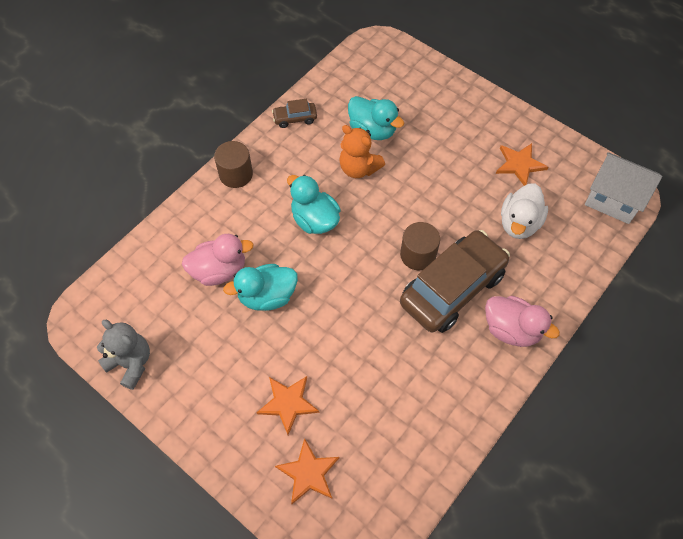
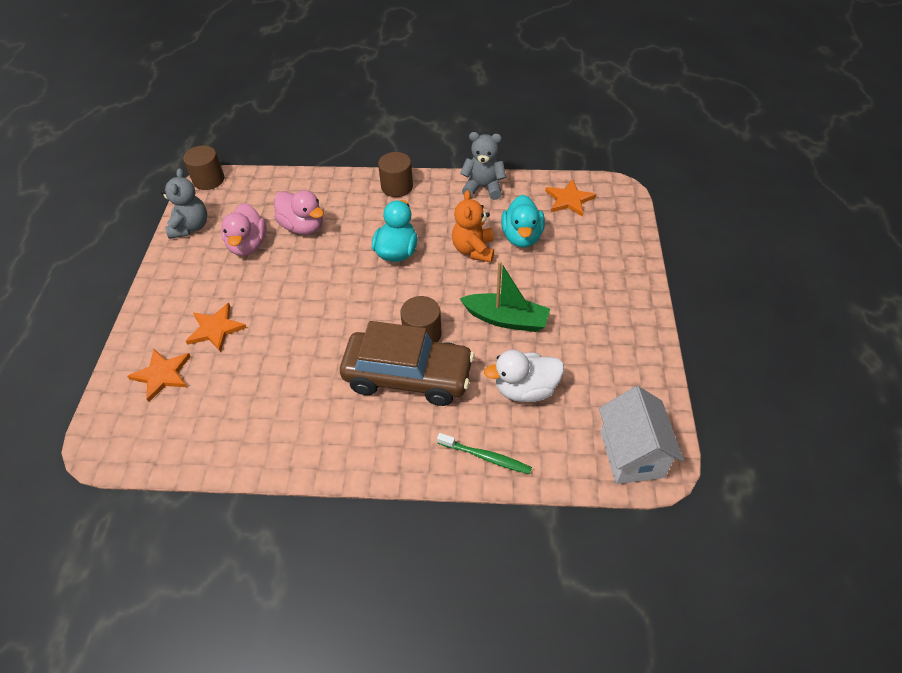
camera: 55 degrees right, 10 degrees down
(75, 315) = (208, 180): none -> brown cylinder
(267, 296) = (302, 264): turquoise duck -> none
(295, 118) = (483, 187): brown car -> grey teddy bear
(446, 193) = (506, 319): none -> green boat
(511, 329) = (401, 444): pink duck -> pink duck (248, 245)
(519, 164) = (594, 355): orange star -> orange star (569, 200)
(559, 283) = (486, 457): none -> green toothbrush

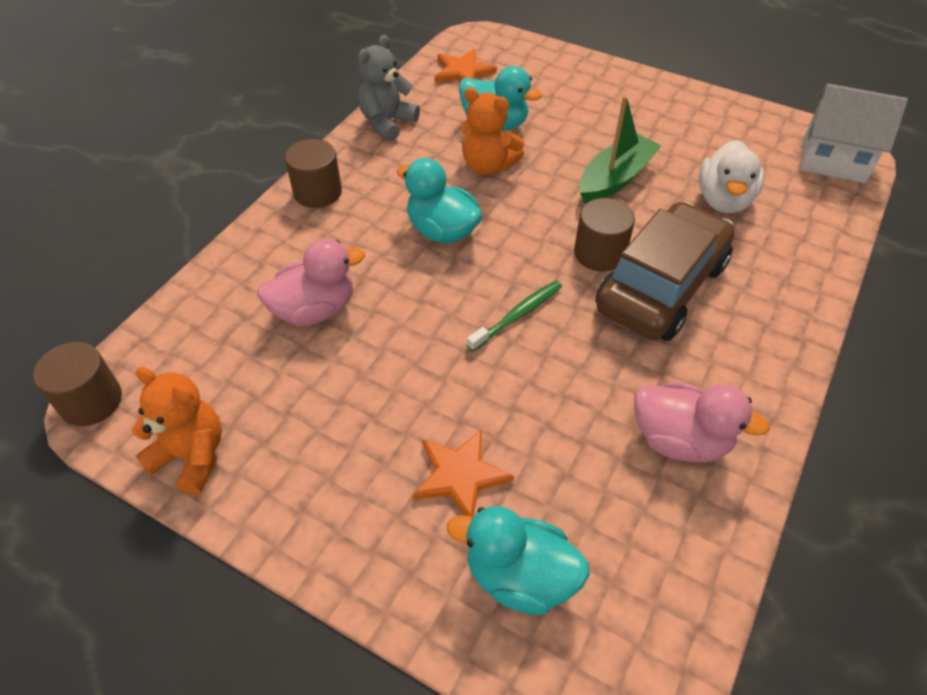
camera: 65 degrees left, 0 degrees up
(162, 375) = (519, 576): orange star -> turquoise duck
(190, 227) = (192, 456): grey teddy bear -> orange teddy bear
(248, 245) = (302, 386): pink duck -> pink duck (680, 440)
(486, 457) = (804, 261): green toothbrush -> green toothbrush (517, 315)

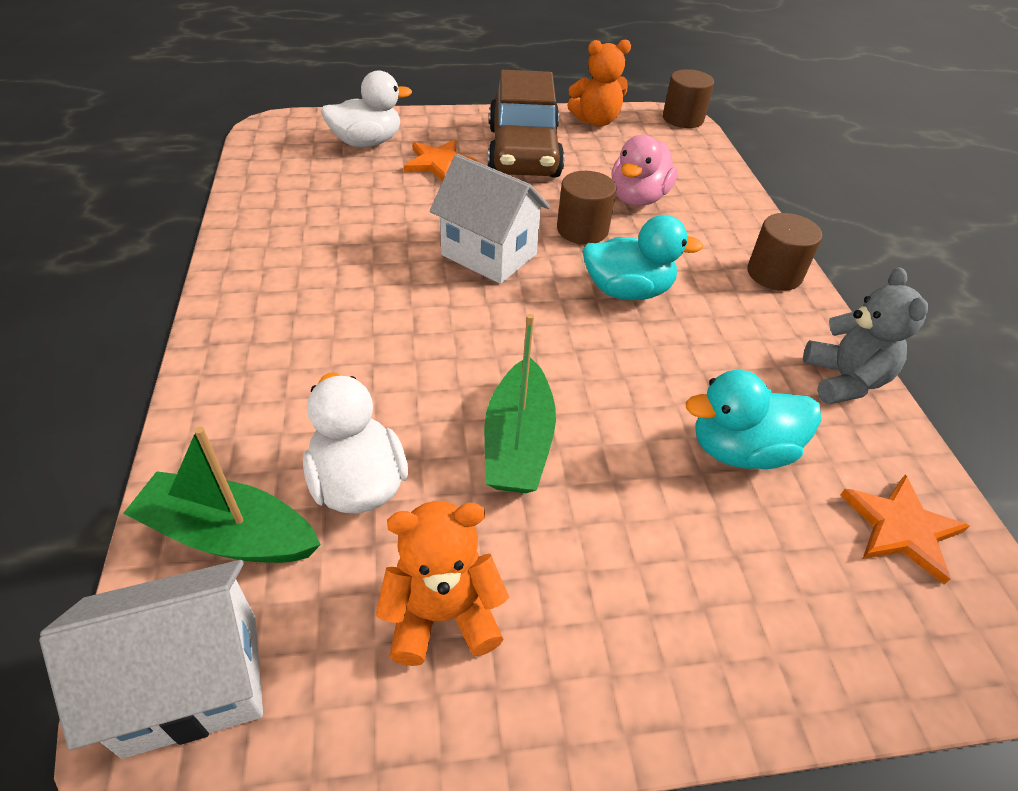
camera: 140 degrees right, 5 degrees down
(488, 166) = (673, 382): orange teddy bear -> orange teddy bear (442, 615)
(517, 315) = (489, 255): green toothbrush -> white house
(519, 576) = (367, 142): turquoise duck -> white duck
(599, 253) = (463, 338): brown cylinder -> brown cylinder (582, 229)
(661, 287) = (377, 332): brown car -> brown car (523, 152)
(680, 440) = (300, 229): pink duck -> none
(807, 207) = (229, 534): none -> green boat

